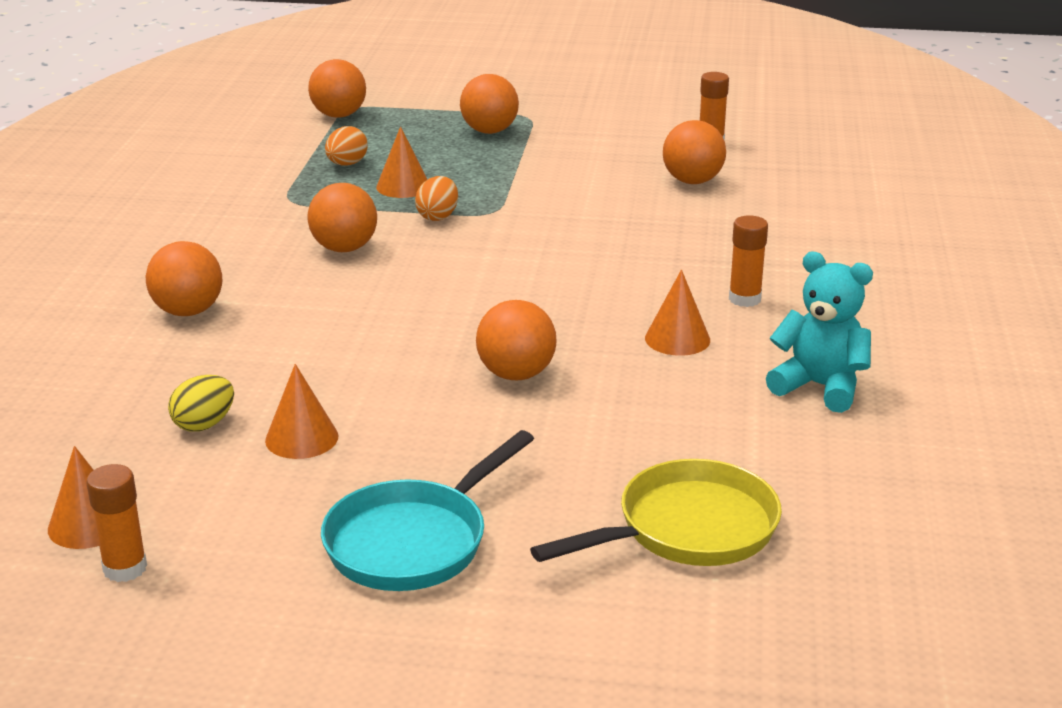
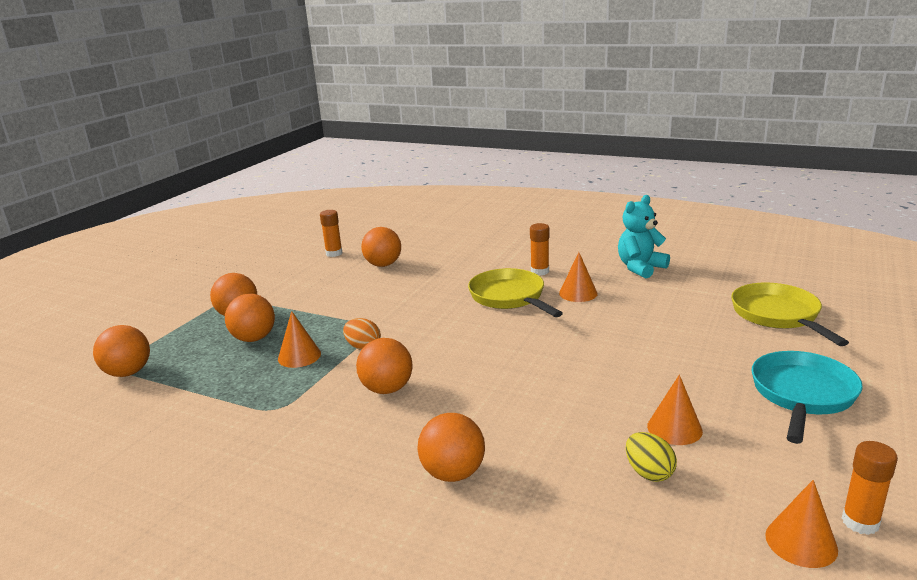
camera: 70 degrees left, 5 degrees down
(347, 164) = (233, 376): orange egg -> none
(414, 541) = (802, 395): turquoise pan -> turquoise pan turned 120 degrees counterclockwise
(516, 374) = (605, 343): orange ball -> orange ball (254, 338)
(631, 287) = (509, 297): none -> yellow pan

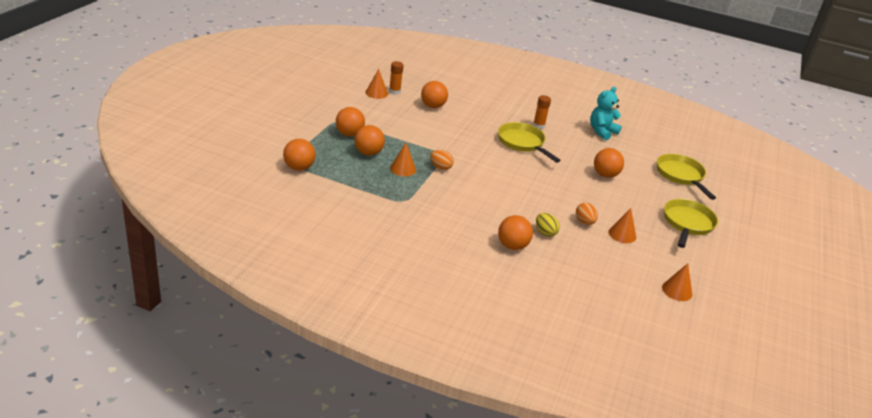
camera: 10 degrees left, 10 degrees up
(387, 389) = (463, 196): orange ball -> orange ball (605, 175)
(578, 293) = (564, 145): orange cone -> orange cone (376, 93)
(601, 412) = (584, 222): none -> orange egg
(649, 473) = (609, 255): yellow egg -> yellow egg (545, 232)
(802, 395) = (687, 224): turquoise pan -> yellow pan
(860, 522) = (704, 285): orange glue stick -> none

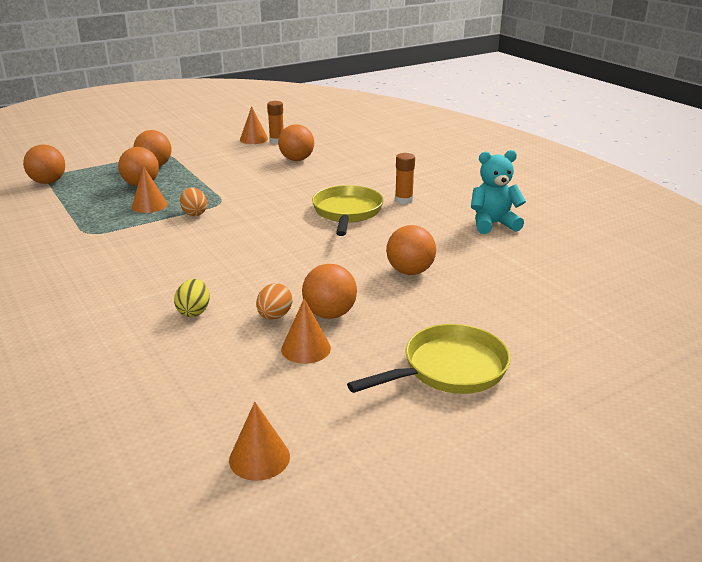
camera: 40 degrees right, 5 degrees down
(512, 246) = (122, 313): orange ball -> orange ball (329, 314)
(681, 176) = (547, 304): yellow pan -> none

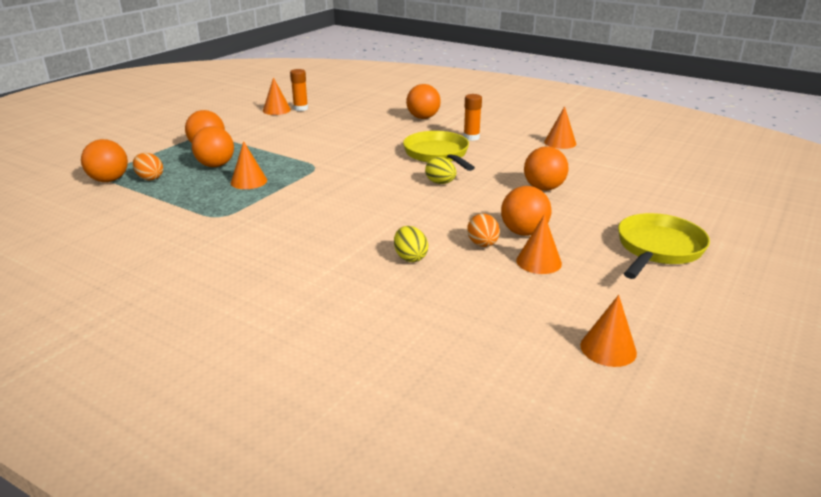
camera: 25 degrees left, 0 degrees up
(194, 213) = (303, 180): orange egg -> orange egg (150, 178)
(297, 159) = (339, 121): orange ball -> orange ball (423, 118)
(313, 243) = (440, 183): none -> yellow egg
(493, 224) = (560, 142): turquoise teddy bear -> orange cone

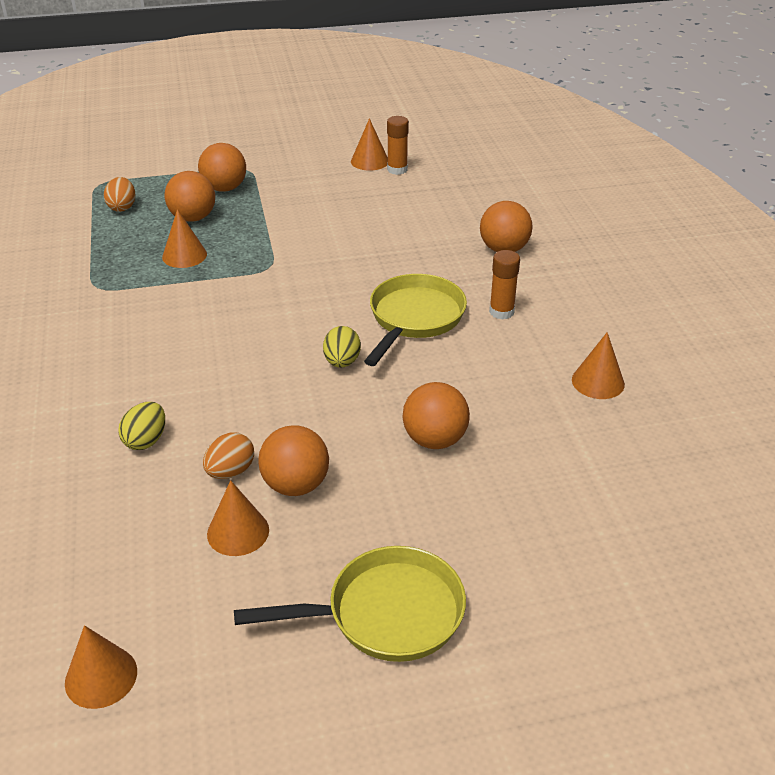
camera: 45 degrees right, 10 degrees up
(109, 180) = (93, 193): orange ball -> none

